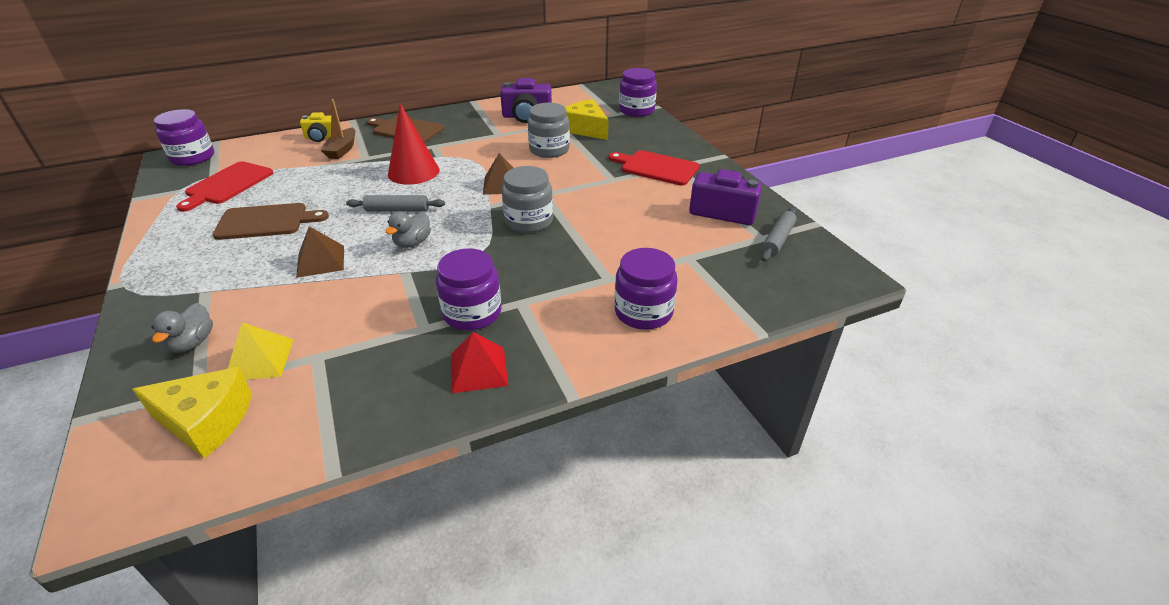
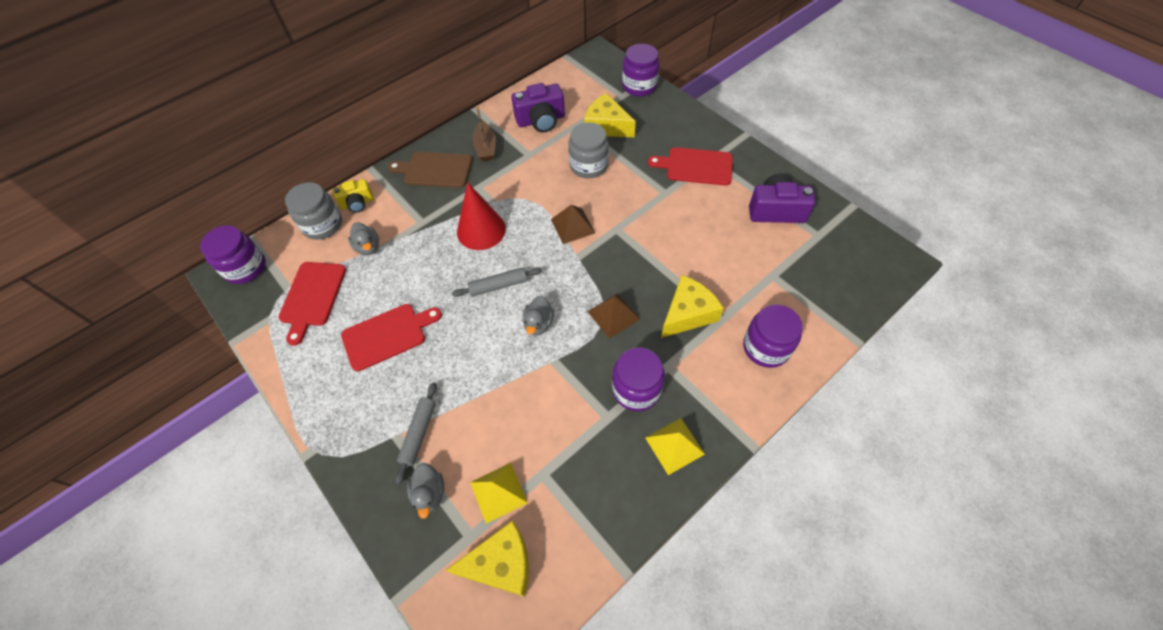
camera: 15 degrees left, 20 degrees up
(266, 222) = (387, 335): brown cutting board -> red cutting board
(305, 164) = (368, 247): none -> grey duck
(320, 261) = (472, 369): brown pyramid -> brown pyramid (613, 315)
(342, 150) = (391, 216): brown boat -> brown boat (486, 147)
(478, 369) = (674, 445): red pyramid -> yellow pyramid
(529, 221) = (622, 268): grey jar -> grey jar (322, 225)
(573, 267) = (688, 313): none -> yellow cheese
(777, 240) = (831, 234): grey rolling pin -> grey rolling pin (419, 433)

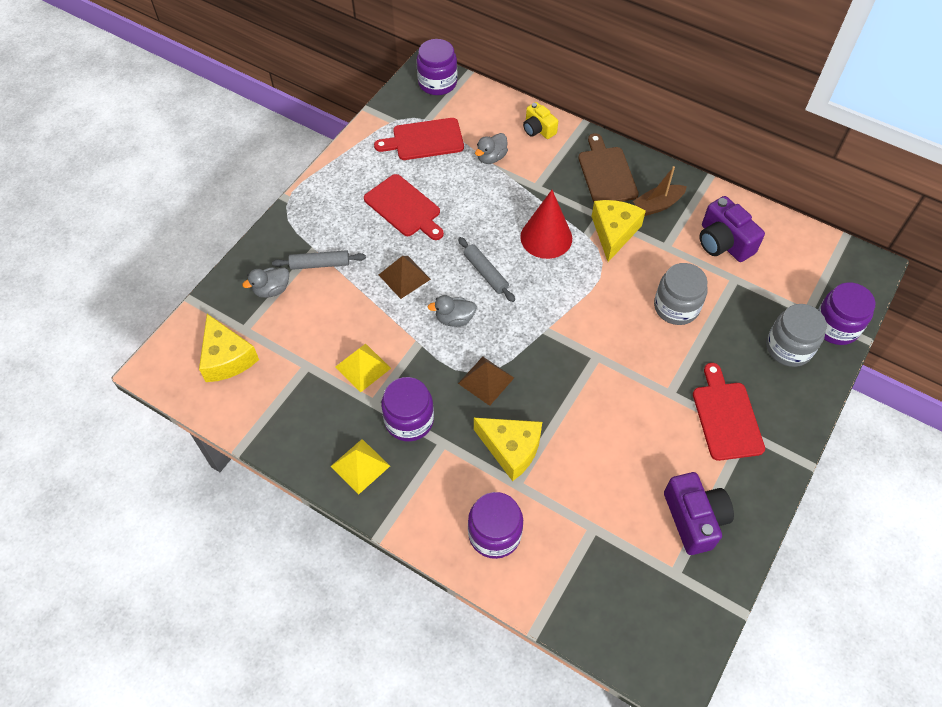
camera: 70 degrees right, 0 degrees up
(322, 225) = (503, 114): grey jar -> grey jar (788, 347)
(498, 492) = (284, 337): yellow pyramid -> yellow pyramid (363, 367)
(572, 226) = (584, 315): brown pyramid -> brown pyramid (404, 277)
(606, 126) = (747, 308): yellow cheese -> yellow cheese (614, 232)

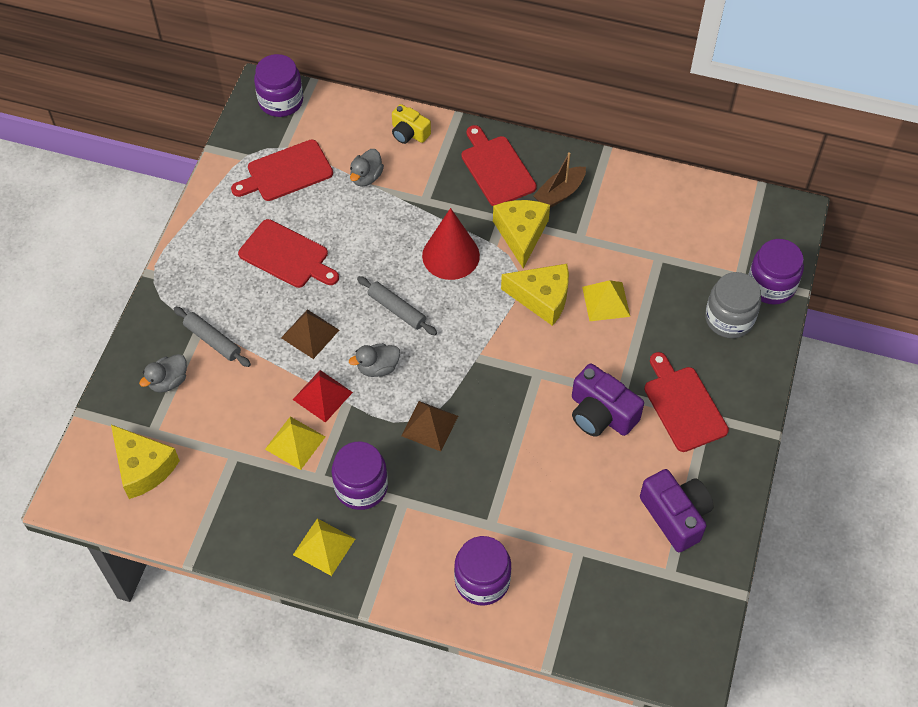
camera: 15 degrees left, 0 degrees up
(320, 264) = (213, 340): grey rolling pin -> grey rolling pin turned 60 degrees clockwise
(399, 332) = (322, 396): none -> red pyramid
(511, 449) = (475, 491): yellow cheese -> yellow cheese (542, 298)
(606, 173) = (496, 168): brown cutting board -> red cutting board
(676, 307) = (606, 301): grey jar -> yellow pyramid
(723, 242) = (638, 219): purple camera -> purple camera (601, 414)

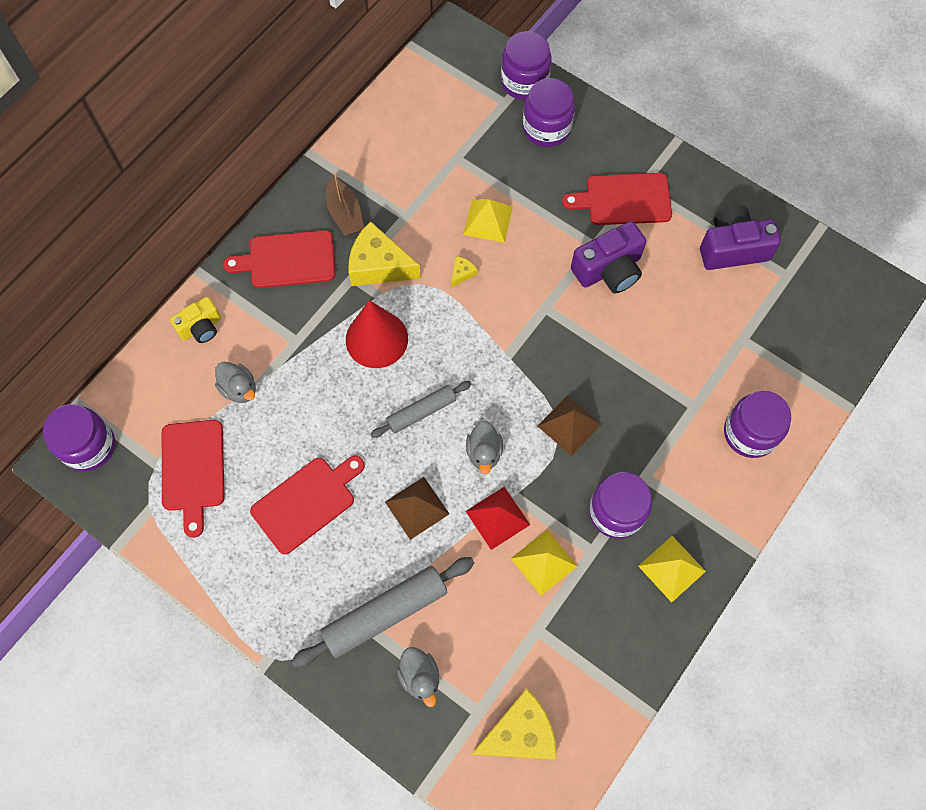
camera: 70 degrees left, 10 degrees up
(213, 340) = (385, 613): grey rolling pin -> grey rolling pin, size x1.67
(542, 298) = (462, 274): yellow cheese -> yellow cheese, size x0.43
(729, 318) = (546, 128): grey jar -> purple jar

